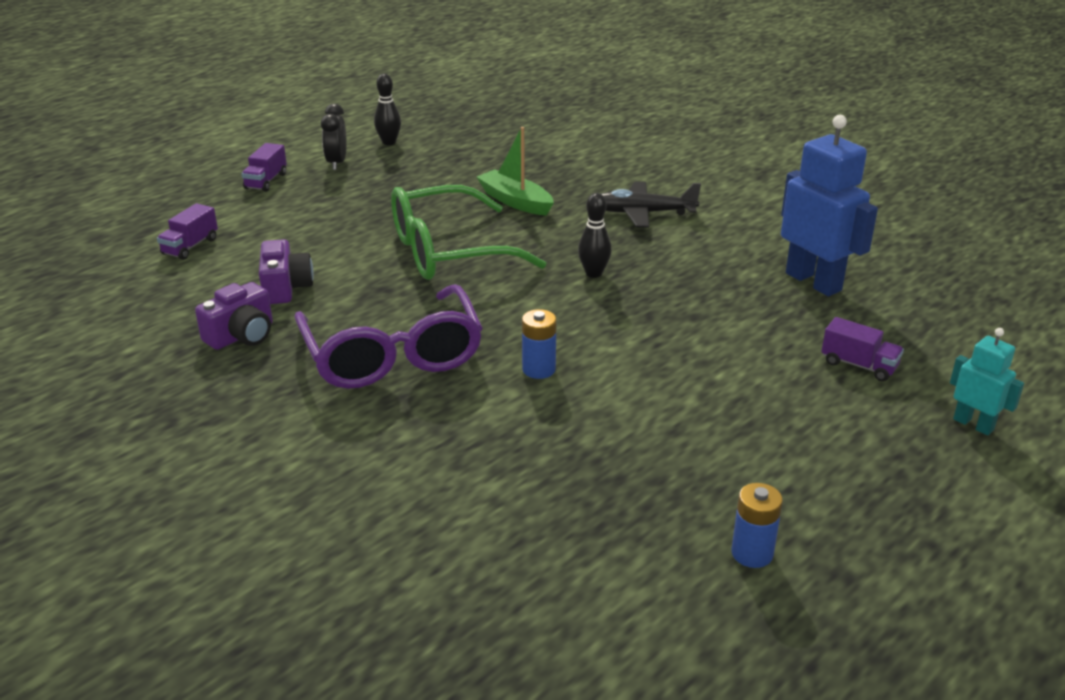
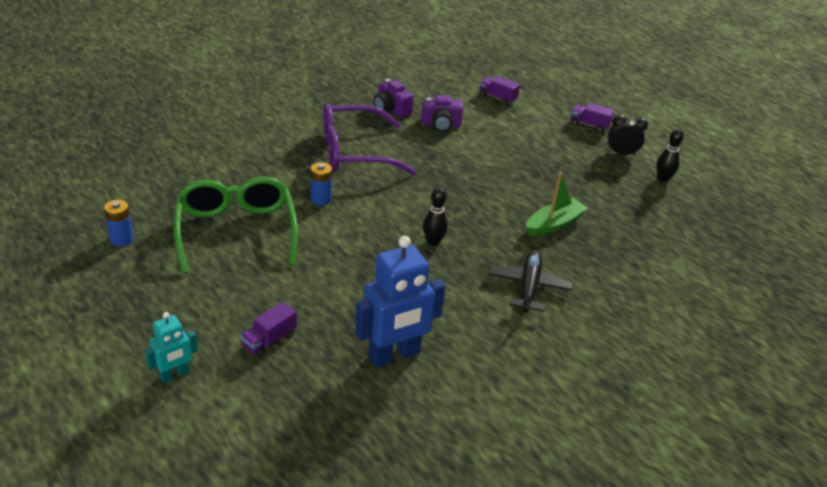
camera: 95 degrees right, 5 degrees up
(448, 252) = (476, 185): green glasses -> green glasses (236, 231)

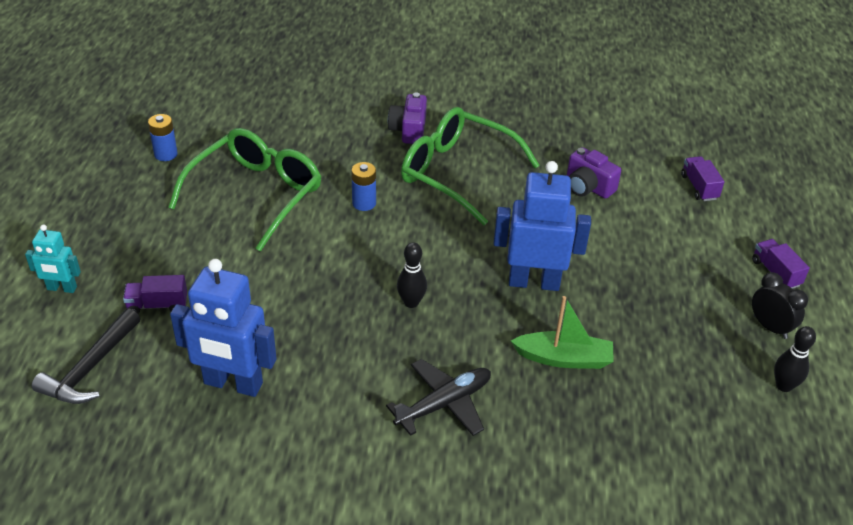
camera: 45 degrees right, 5 degrees up
(280, 411) = (90, 368): none -> black hammer
(354, 152) = (457, 173): purple glasses -> green glasses
(391, 109) = (555, 146): purple camera -> purple camera (408, 130)
(484, 192) = (534, 282): none -> blue robot

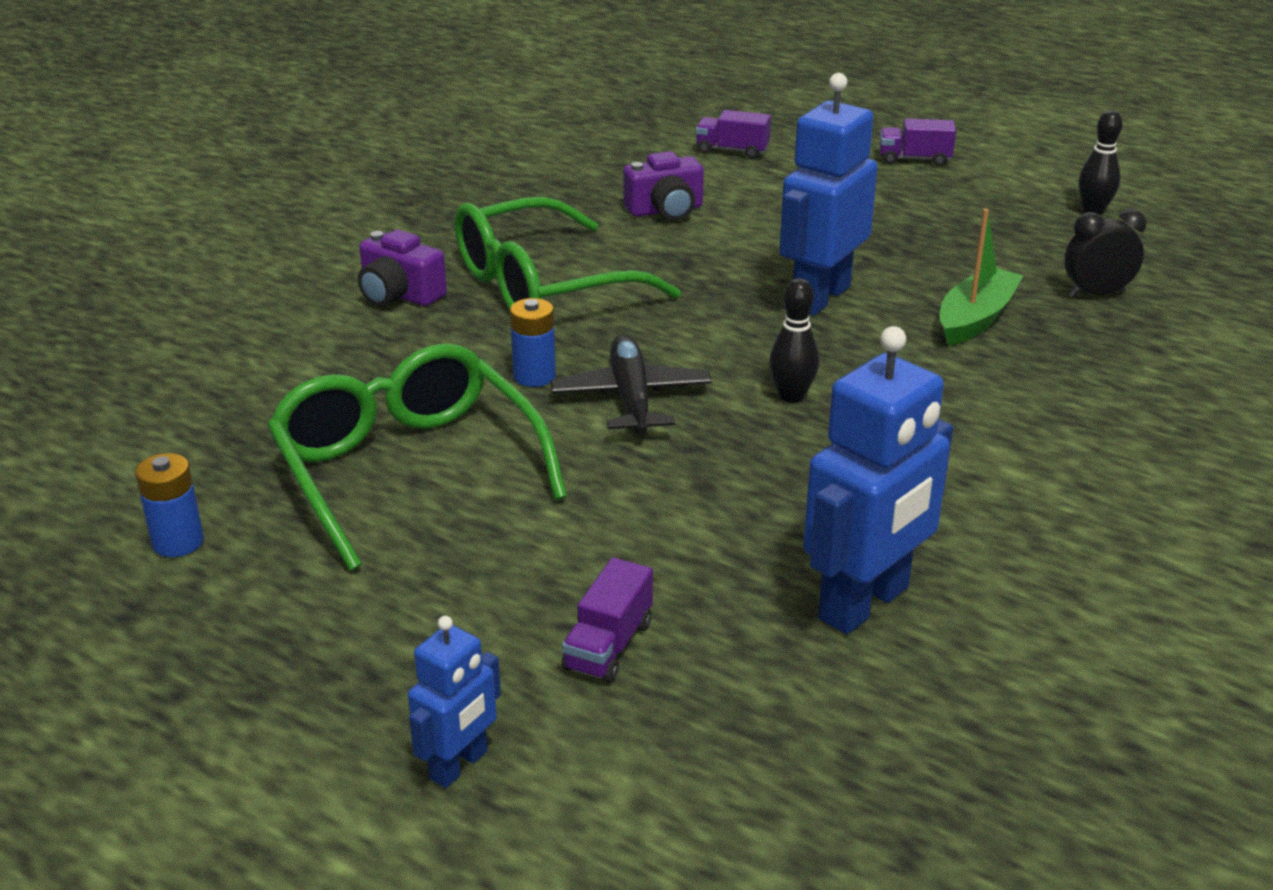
camera: 60 degrees left, 10 degrees down
(62, 288) = (459, 765): turquoise robot -> blue robot
(90, 368) = (722, 768): black hammer -> none
(444, 404) = (1011, 425): black plane -> black plane (631, 398)
(770, 327) = (999, 189): black clock -> black clock (1096, 294)

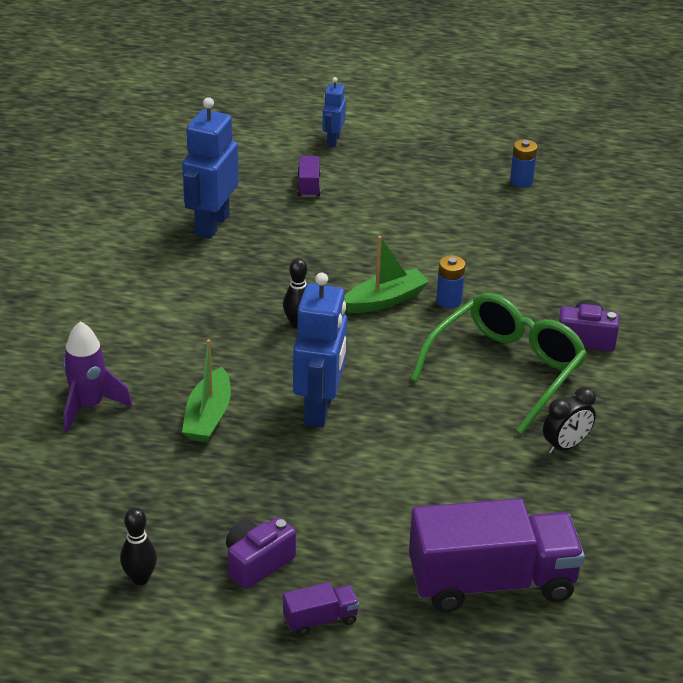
camera: 155 degrees right, 5 degrees up
(407, 469) = (460, 234): green glasses -> none
(631, 398) = (385, 300): black plane -> green boat
(665, 210) = (486, 475): purple camera -> purple camera (257, 563)
(732, 151) = (491, 582): purple truck -> purple truck, size x2.33
(1096, 294) = (128, 466): black clock -> black clock (565, 446)
(1147, 361) = (89, 407): none -> purple rocket

